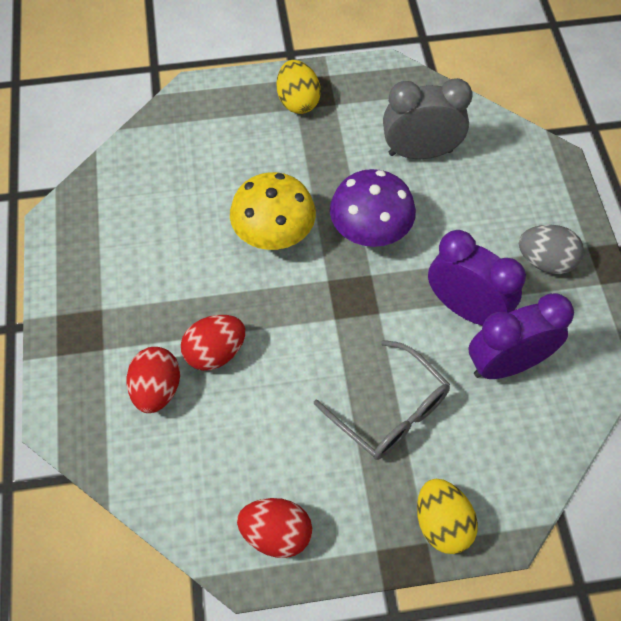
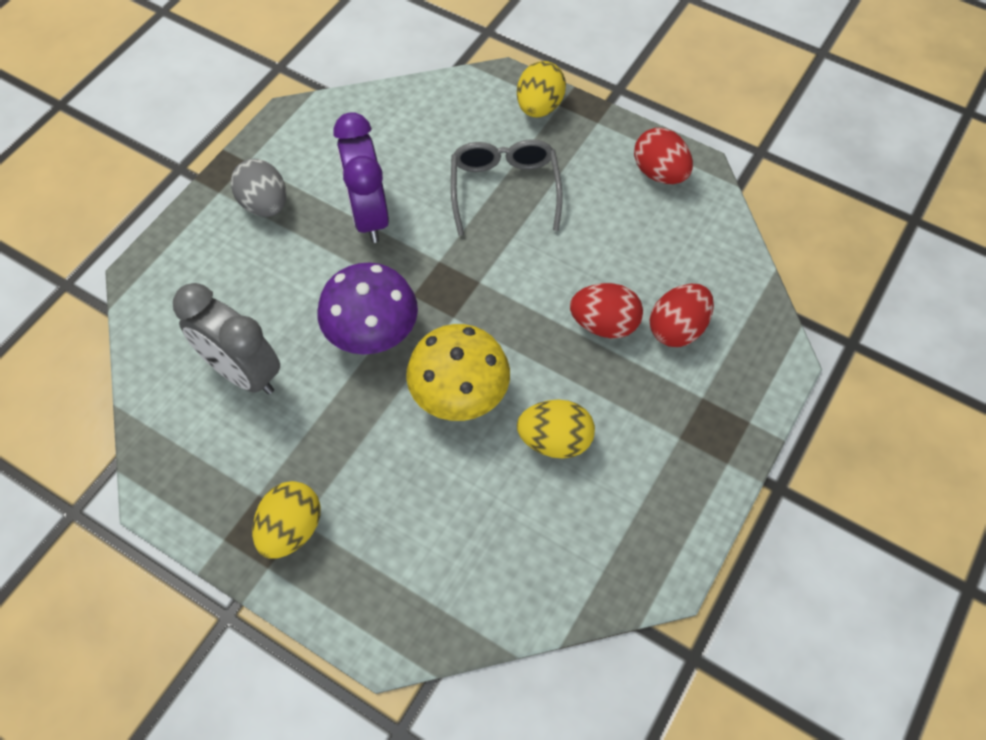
camera: 140 degrees left, 0 degrees up
(186, 248) = (555, 440): none -> yellow egg
(506, 364) = (385, 160): purple clock -> none

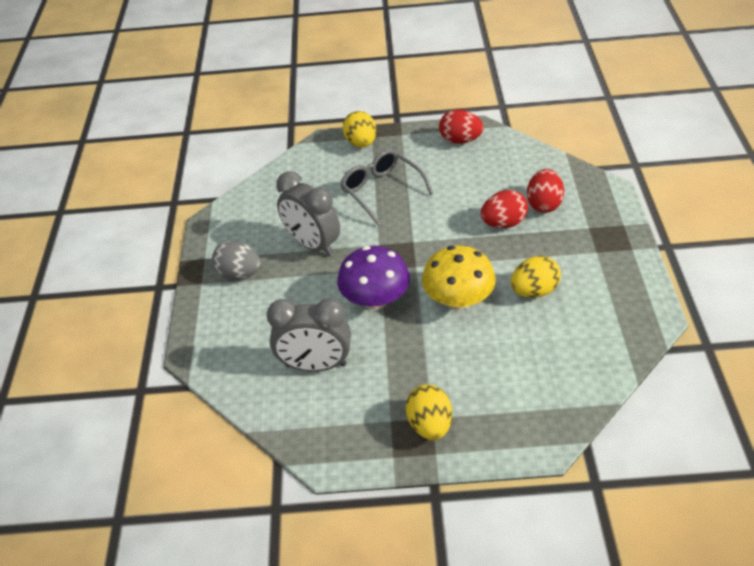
camera: 30 degrees left, 15 degrees down
(369, 215) = (313, 245): purple clock -> grey clock

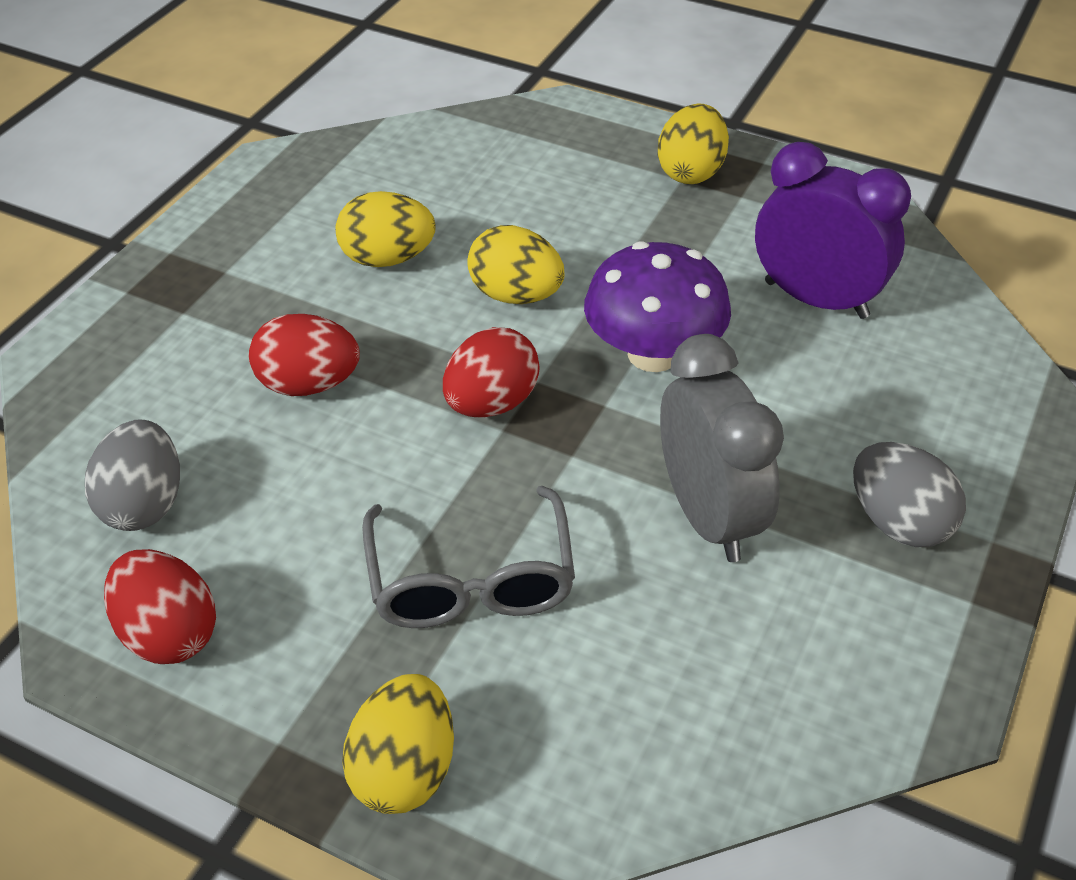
camera: 155 degrees left, 0 degrees up
(315, 365) = (816, 299): grey clock -> purple clock
(458, 300) = (515, 295): yellow mushroom -> yellow egg
(511, 164) = (144, 504): none -> grey egg
(544, 204) = (198, 386): red egg -> red egg (491, 403)

